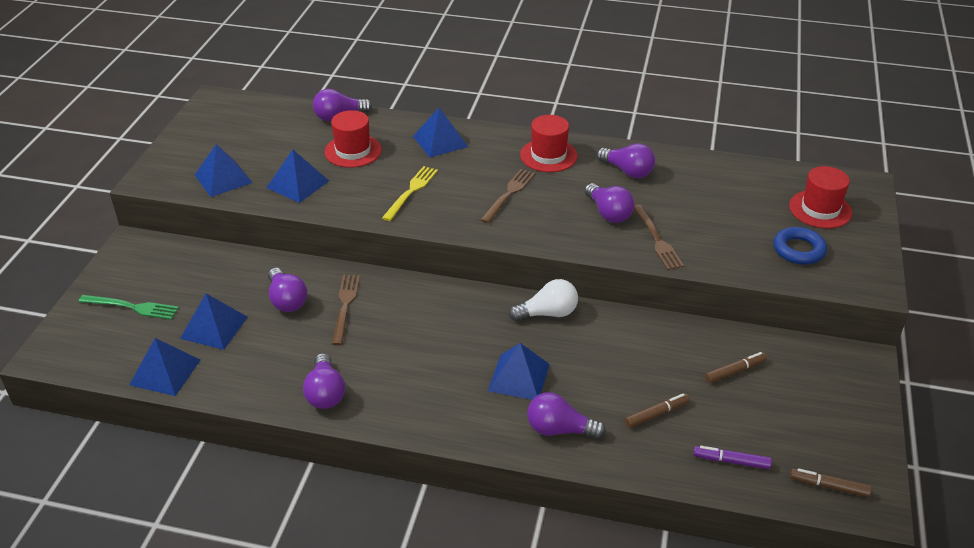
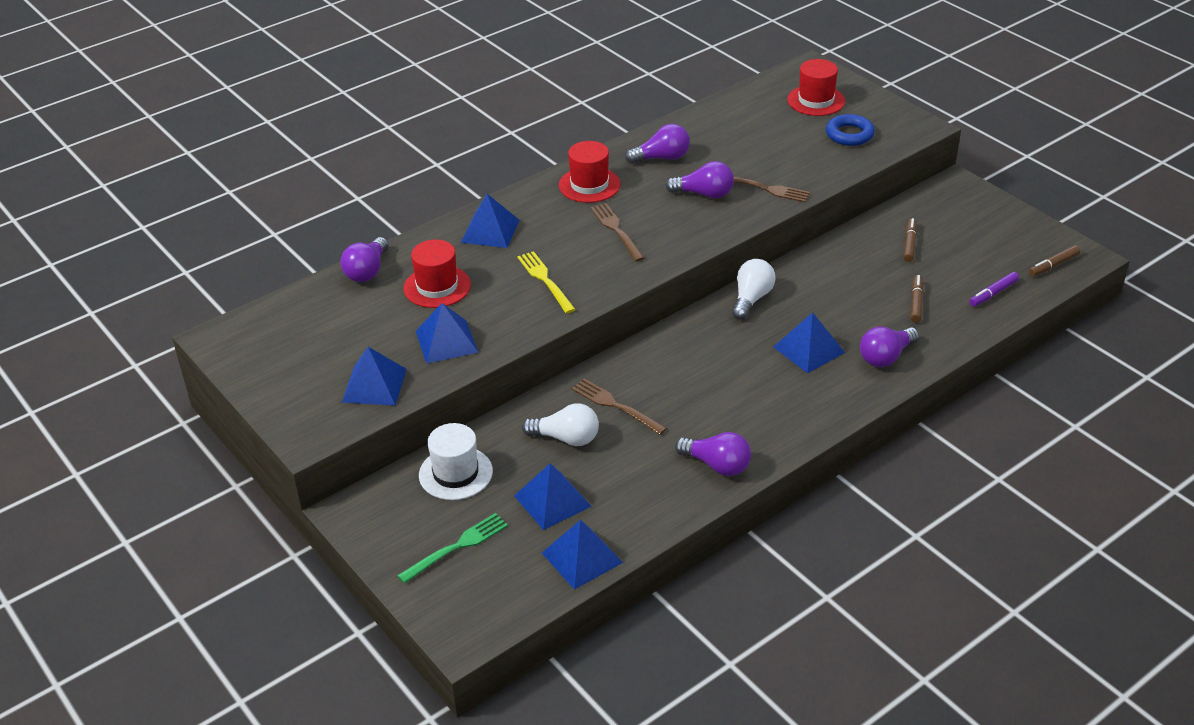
camera: 50 degrees left, 0 degrees up
(206, 269) = (455, 473): none -> white hat
(287, 300) = (566, 438): purple light bulb -> white light bulb

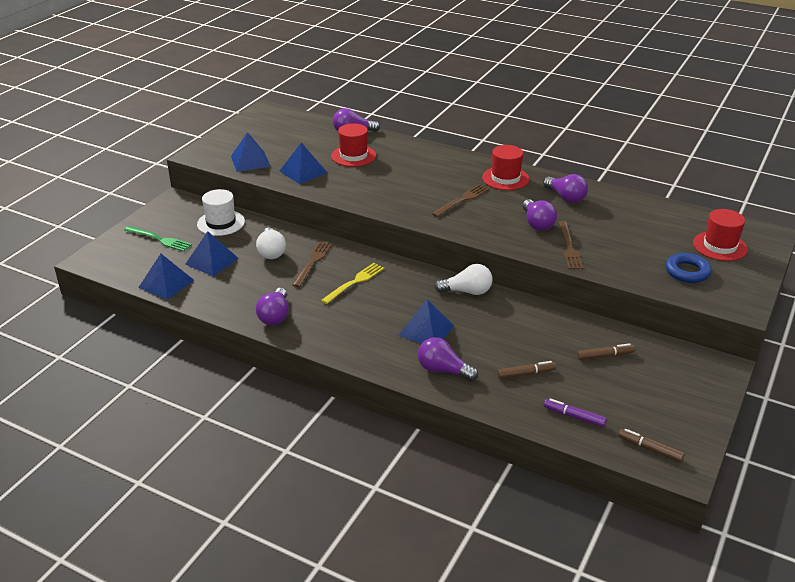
camera: 65 degrees right, 5 degrees down
(490, 231) = (423, 158): blue pyramid -> none
(544, 280) = (387, 188): yellow fork -> yellow fork (355, 282)

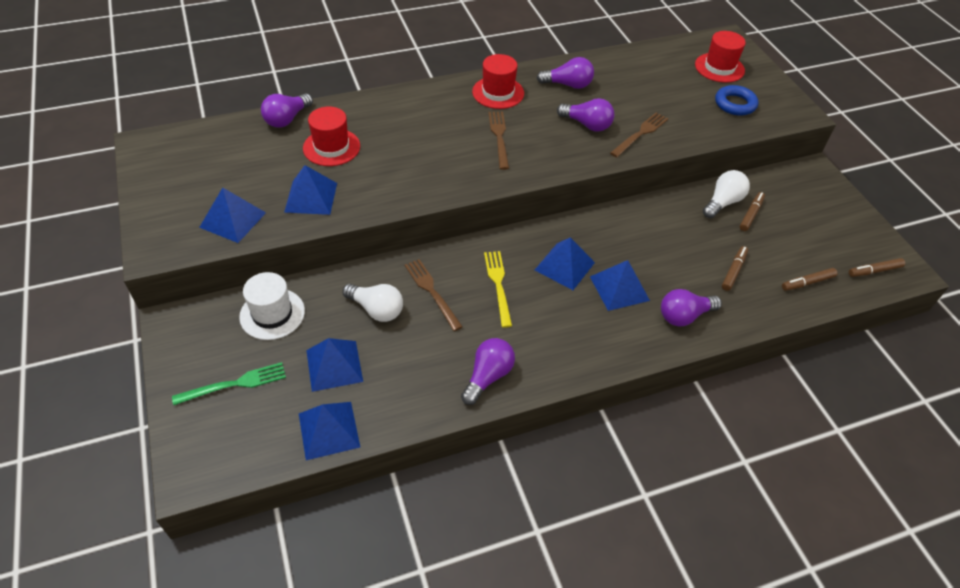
camera: 50 degrees left, 15 degrees up
(275, 316) = (488, 376): purple light bulb -> purple light bulb turned 105 degrees counterclockwise
(411, 298) = (564, 266): none -> blue pyramid
(467, 291) = (592, 226): white light bulb -> white light bulb (723, 202)
(569, 248) = (641, 133): brown fork -> brown fork turned 90 degrees counterclockwise
(574, 416) = (807, 282): purple marker -> brown marker

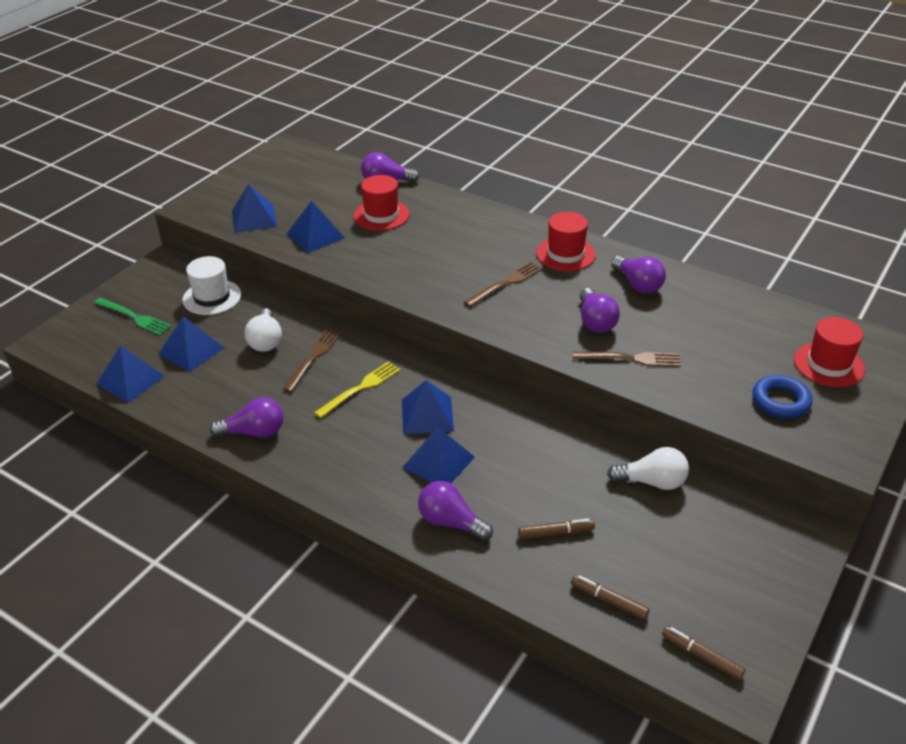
camera: 55 degrees right, 10 degrees down
(751, 214) = (661, 511): brown marker -> none

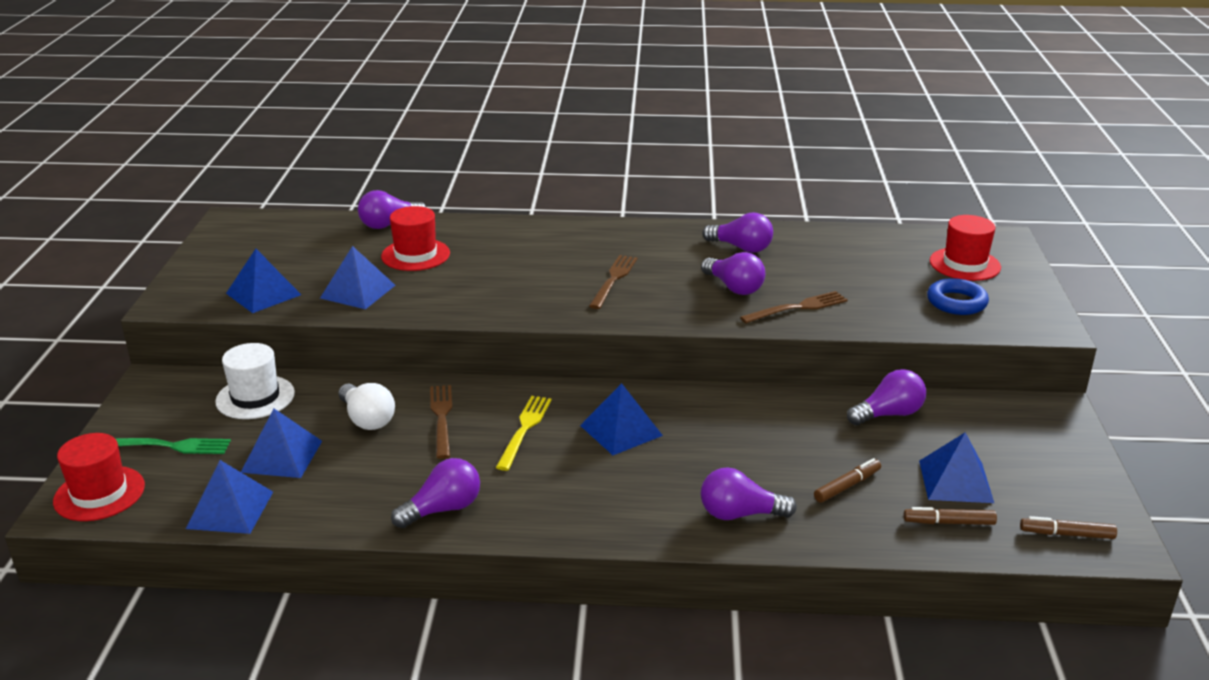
camera: 30 degrees left, 10 degrees down
(438, 462) = (674, 467): blue pyramid -> blue pyramid (955, 481)
(565, 254) = (647, 241): red hat -> red hat (99, 493)
(652, 482) = (888, 414): white light bulb -> purple light bulb

